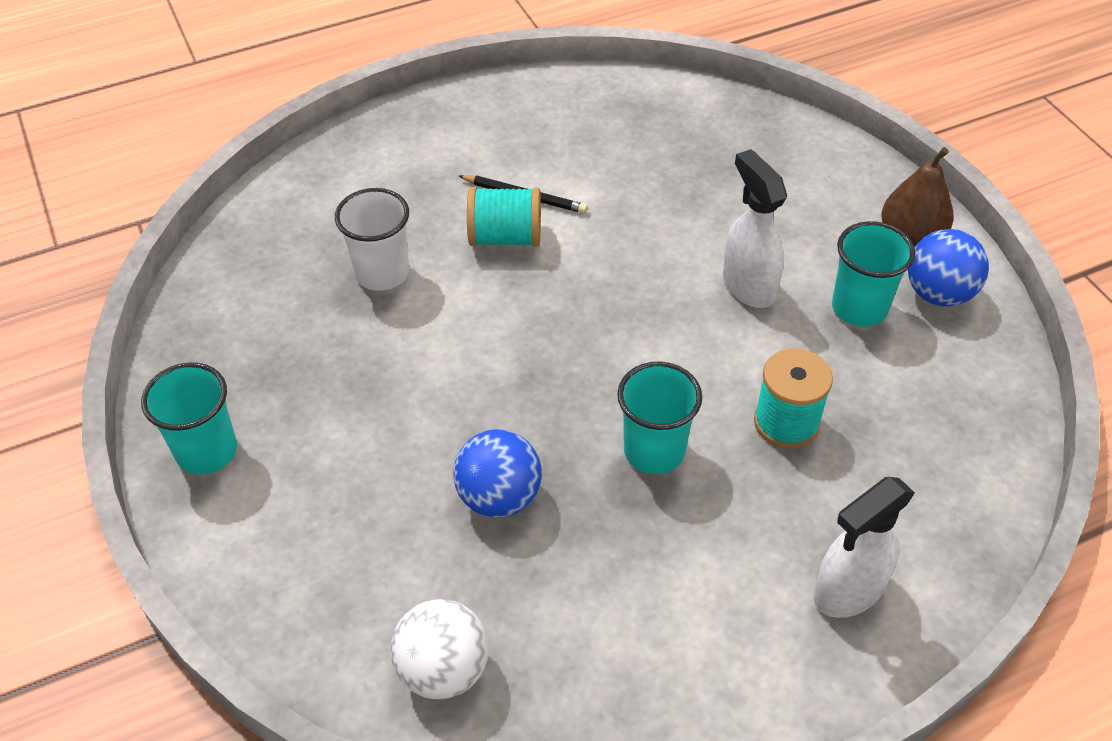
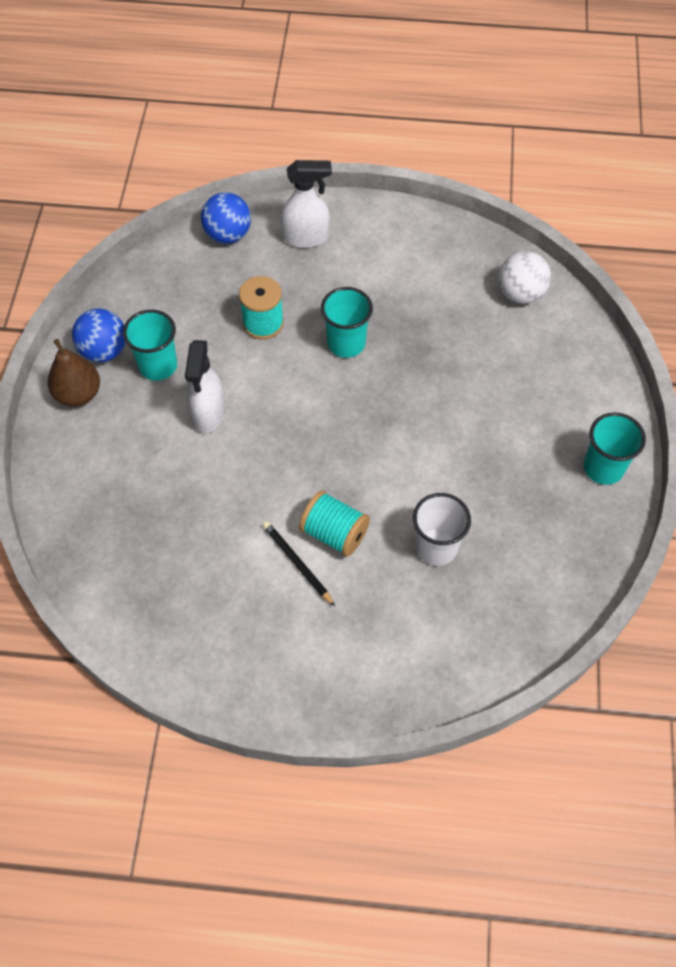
camera: 150 degrees left, 10 degrees up
(499, 497) = (446, 359): blue ball -> blue ball (228, 235)

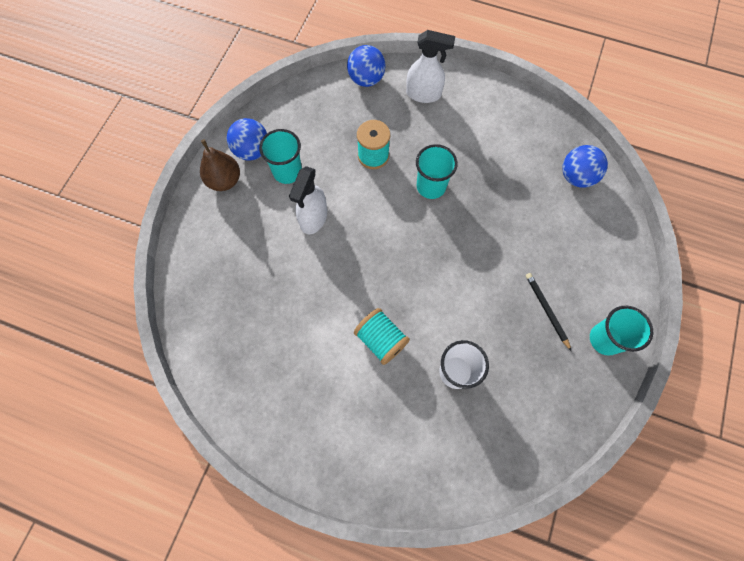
camera: 15 degrees right, 10 degrees up
(297, 563) = (347, 357): black pencil -> black pencil (546, 310)
(520, 294) = (576, 177): white ball -> blue ball

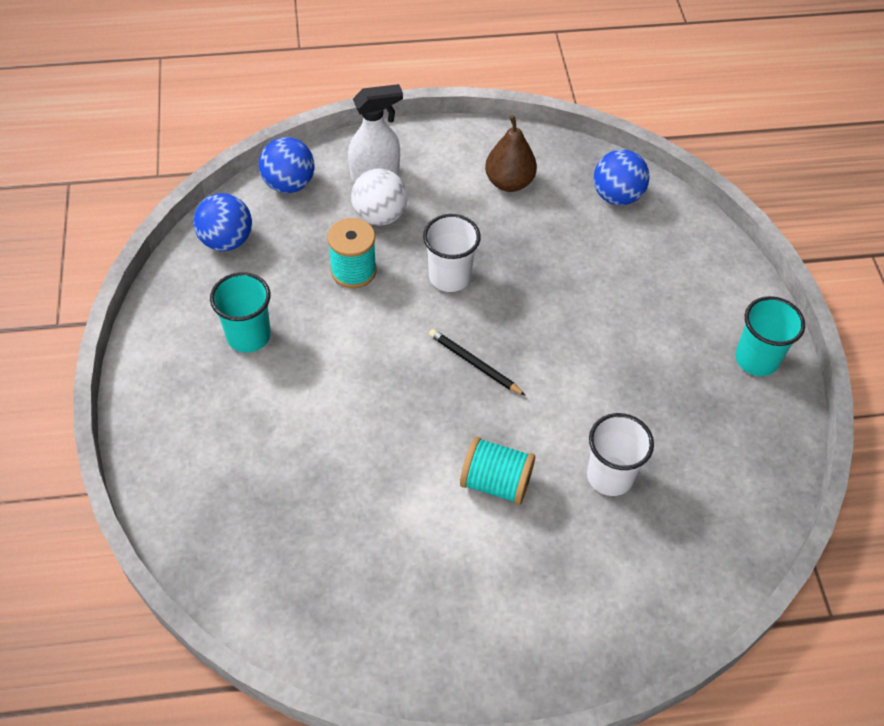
camera: 30 degrees left, 15 degrees down
(224, 180) = (165, 383): brown pear -> brown pear (509, 182)
(252, 151) = (183, 330): blue ball -> blue ball (226, 241)
(313, 218) = (319, 378): white spray bottle -> none
(410, 125) = (380, 215): none -> white ball
(431, 186) = (449, 277): turquoise cup -> white cup
(546, 310) = (673, 357): black pencil -> black pencil (474, 363)

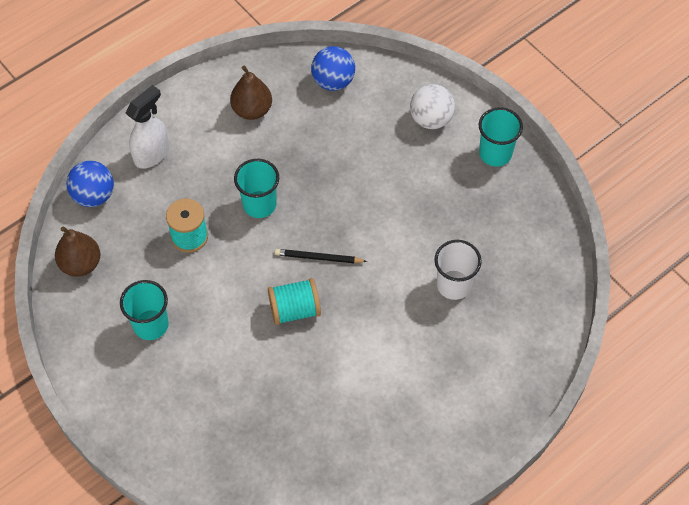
camera: 30 degrees left, 5 degrees up
(226, 241) = (81, 264): blue ball -> brown pear
(380, 215) = (178, 185): white ball -> white ball (431, 119)
(449, 277) = (259, 204): white cup -> turquoise cup
(495, 482) = (386, 330): turquoise spool -> turquoise spool (294, 310)

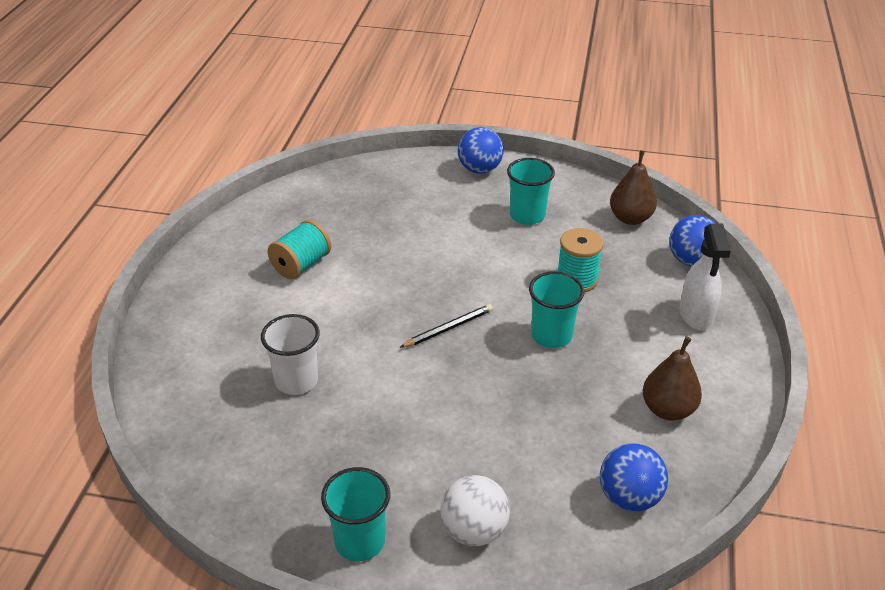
camera: 140 degrees right, 20 degrees down
(126, 411) = (479, 169): none -> blue ball
(294, 310) = (426, 283): turquoise spool -> turquoise spool (301, 265)

